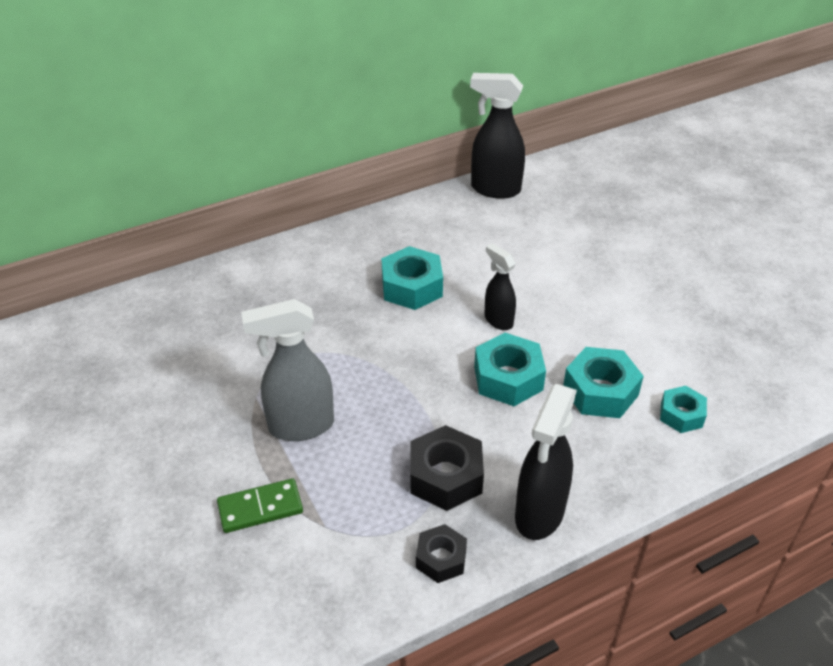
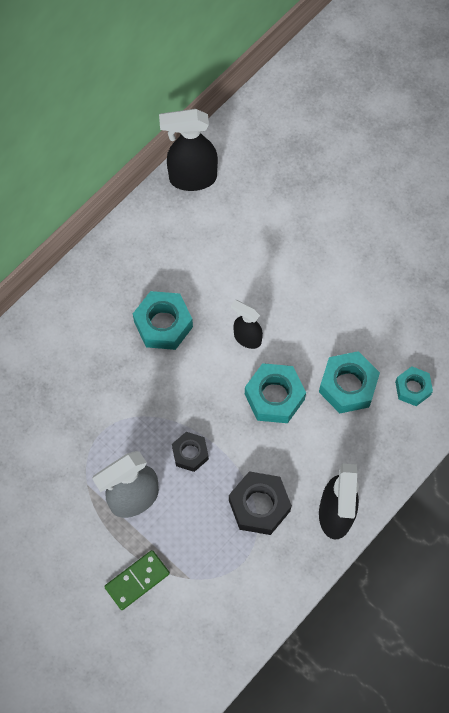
camera: 20 degrees left, 25 degrees up
(441, 559) = (280, 575): black nut -> black nut (190, 453)

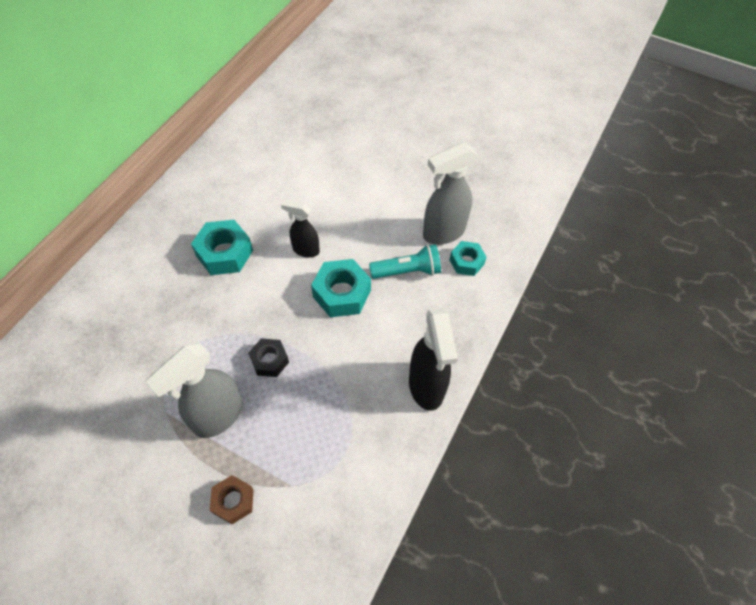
camera: 15 degrees left, 10 degrees down
(137, 580) = (233, 501): green domino -> brown nut
(192, 178) = (232, 139): black spray bottle -> none
(259, 506) = (349, 395): black nut -> none
(348, 386) = (407, 271): turquoise nut -> turquoise flashlight
(397, 348) = (443, 233): none -> grey spray bottle

